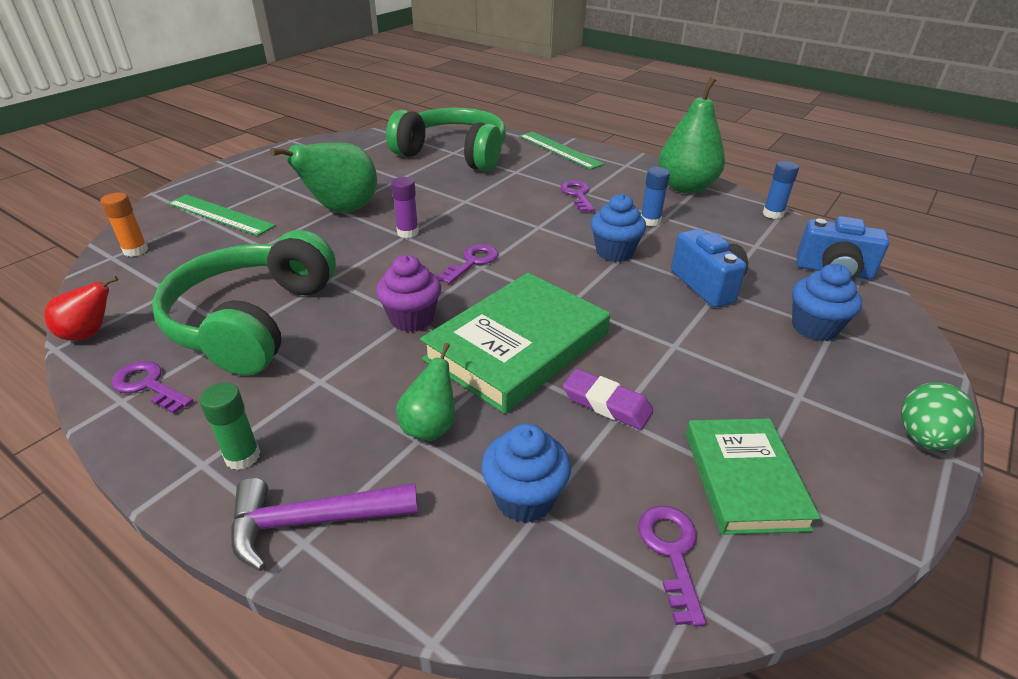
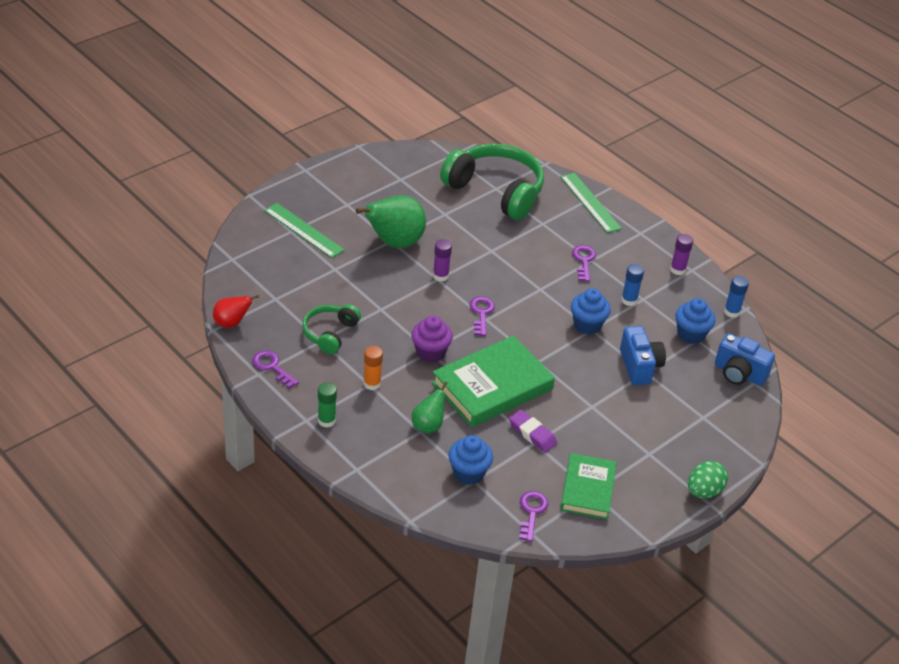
camera: 10 degrees right, 5 degrees up
(135, 250) = (247, 256): orange glue stick -> orange glue stick (372, 384)
(253, 321) = (330, 333): green headphones -> green headphones, size x0.53
(313, 521) = (361, 461): purple hammer -> none
(472, 262) = (481, 313): purple key -> purple key turned 45 degrees counterclockwise
(686, 187) = (677, 270): green pear -> purple glue stick
(814, 328) = (691, 413): blue cupcake -> blue cupcake (691, 334)

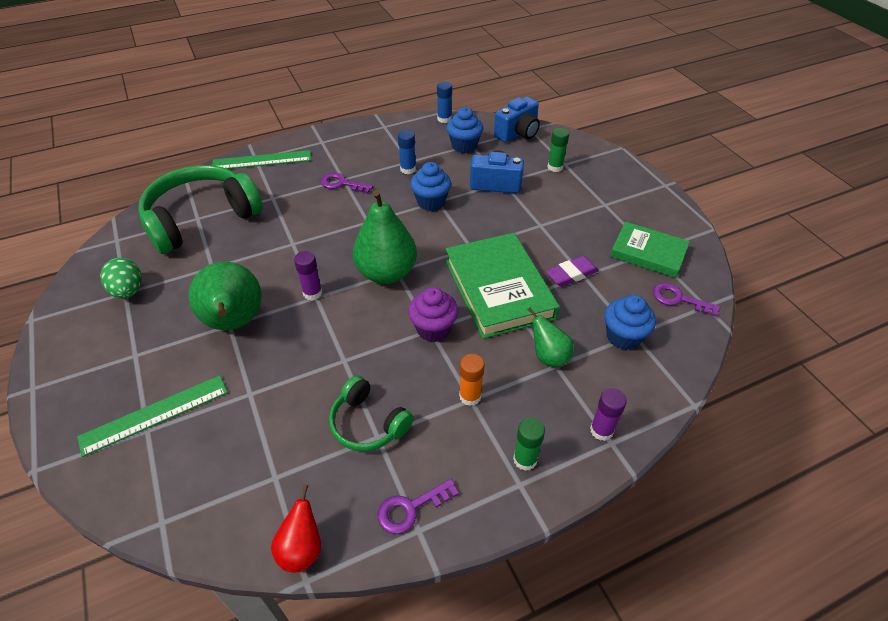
camera: 70 degrees left, 5 degrees up
(481, 313) = (386, 273): purple key -> green pear
(677, 270) = (380, 133): purple glue stick -> purple glue stick (601, 430)
(693, 409) = (555, 167): none -> green glue stick
(704, 491) = (651, 185): green egg -> green egg (128, 291)

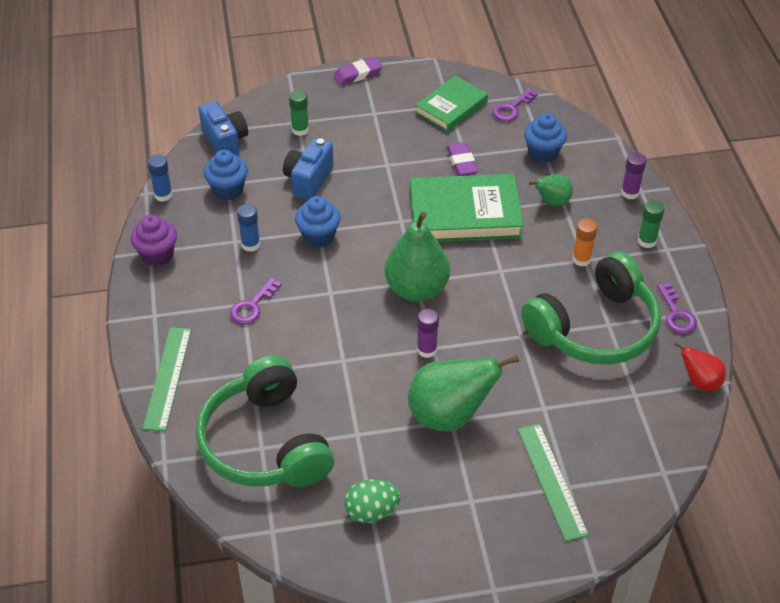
camera: 75 degrees left, 0 degrees up
(368, 423) = (595, 328): green headphones -> green headphones, size x1.89
(433, 329) = (501, 268): purple cupcake -> purple cupcake (157, 255)
(650, 185) = (358, 74): none -> purple eraser

